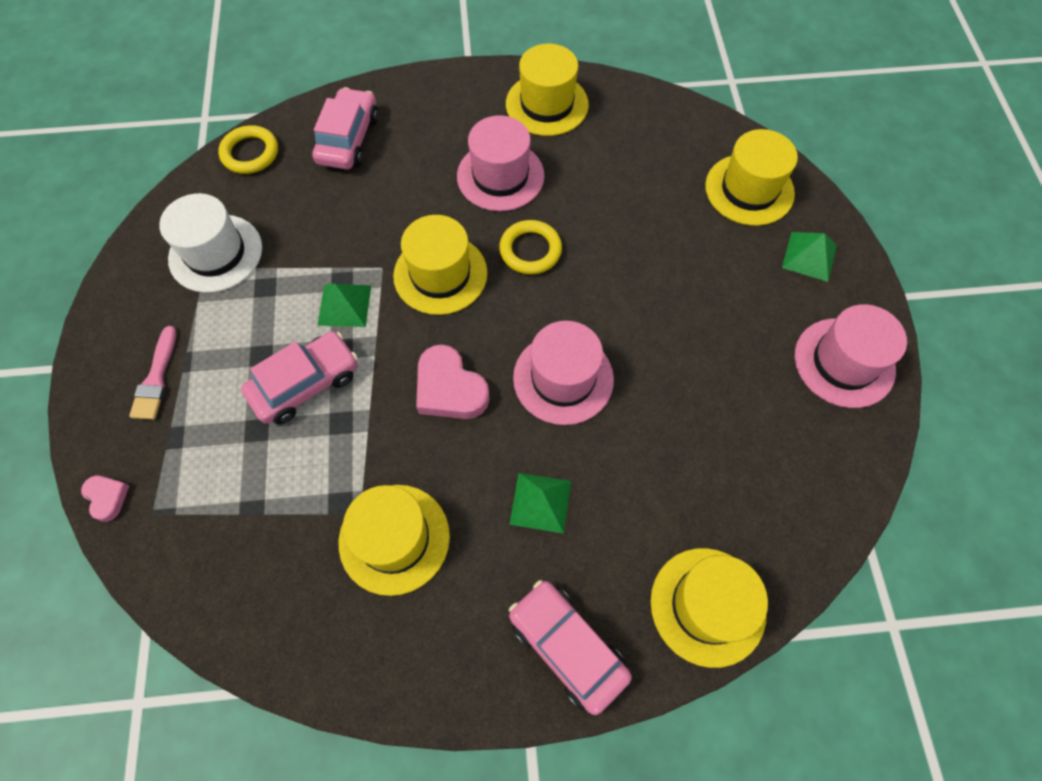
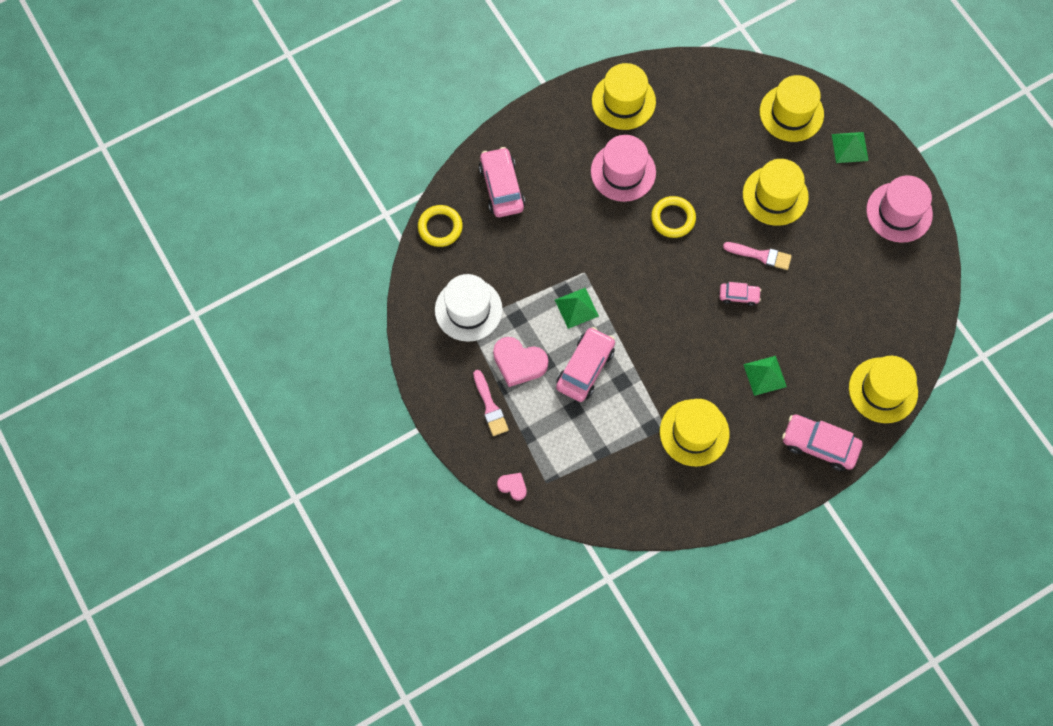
camera: 25 degrees left, 5 degrees up
(440, 274) = (625, 260): yellow hat -> yellow hat (775, 195)
(449, 388) = (674, 332): pink heart -> pink heart (519, 363)
(563, 378) = (739, 295): pink hat -> pink car
(621, 340) = (761, 255): none -> pink brush

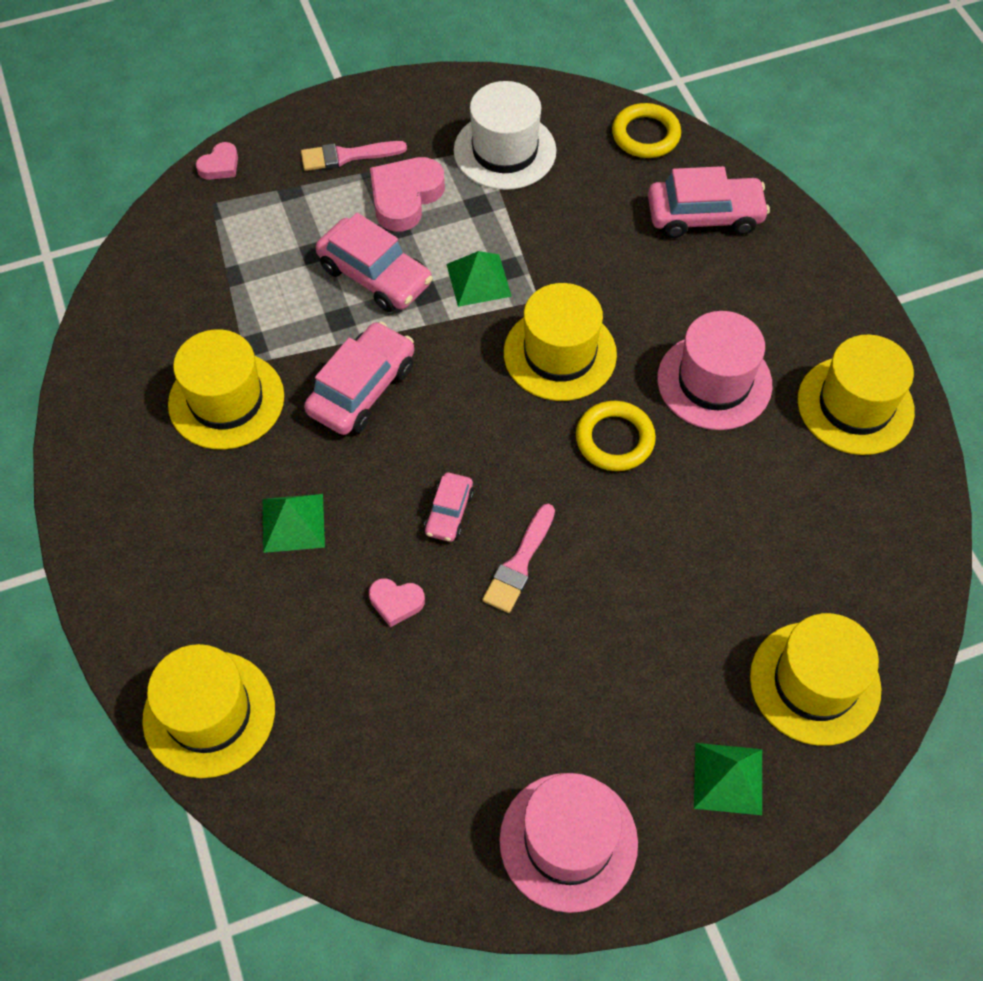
camera: 100 degrees right, 10 degrees down
(775, 195) = (637, 614): yellow hat -> yellow hat (560, 354)
(798, 312) = (396, 602): none -> pink heart
(819, 445) = (143, 581): pink car -> pink car (362, 388)

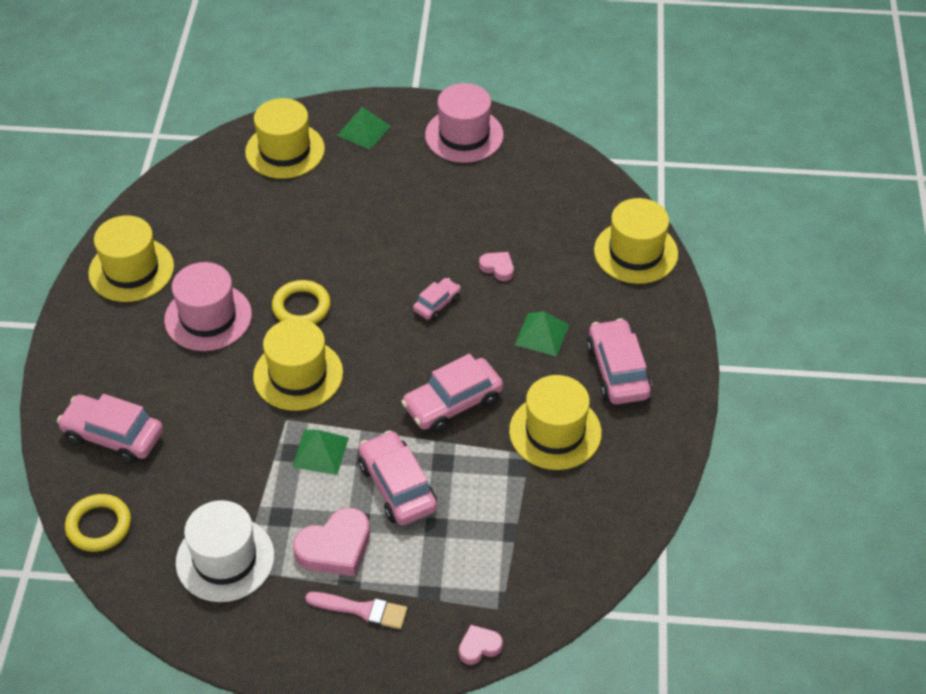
camera: 155 degrees left, 10 degrees down
(176, 509) = (617, 371): none -> pink car
(519, 564) = (410, 261): pink brush -> none

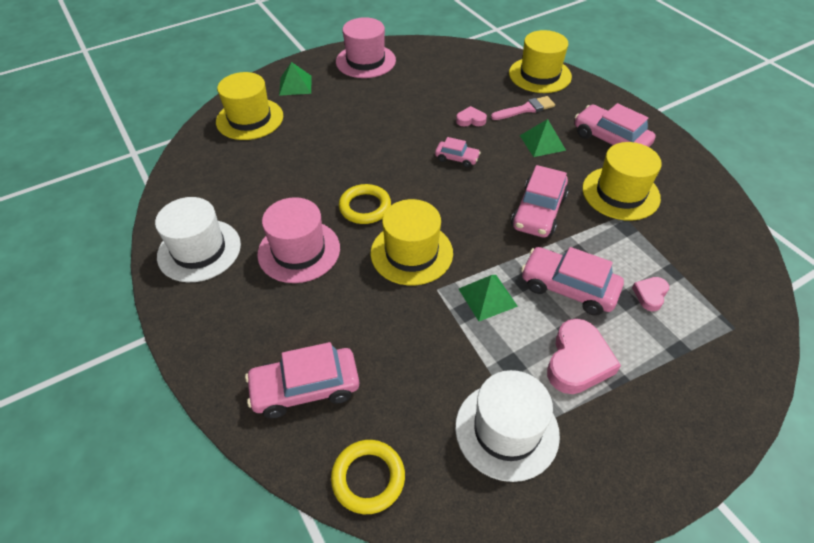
camera: 35 degrees left, 0 degrees up
(131, 270) = (199, 250): yellow hat -> white hat
(362, 610) = (652, 396): pink brush -> pink brush (525, 109)
(437, 304) = (457, 158): pink car -> pink car turned 105 degrees clockwise
(479, 647) = (757, 365): pink heart -> pink heart (650, 295)

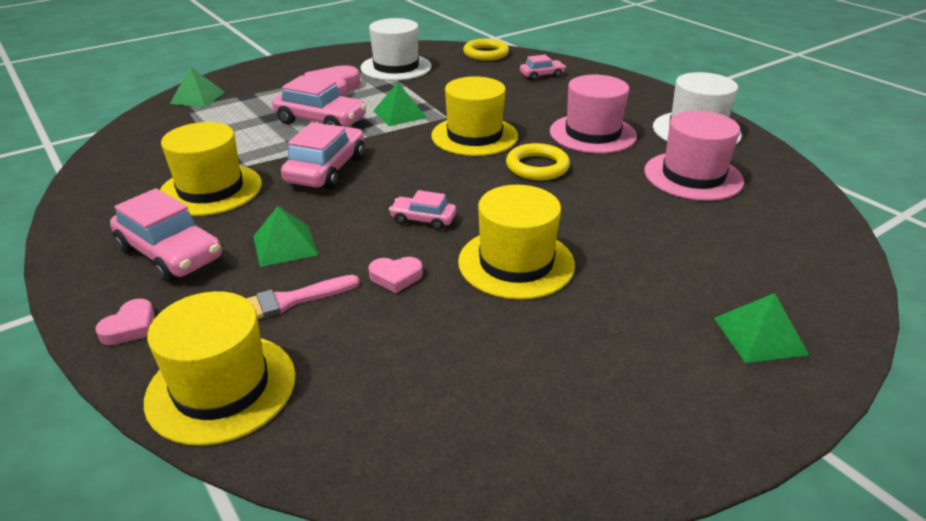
camera: 175 degrees right, 15 degrees down
(250, 119) = (782, 264): yellow hat -> yellow hat (516, 263)
(305, 388) = (541, 75): pink car -> pink car, size x0.55
(365, 61) = (643, 413): pink hat -> pink hat (693, 176)
(650, 295) = (245, 119): pink heart -> pink heart (130, 327)
(737, 349) = (197, 97): none -> green pyramid

